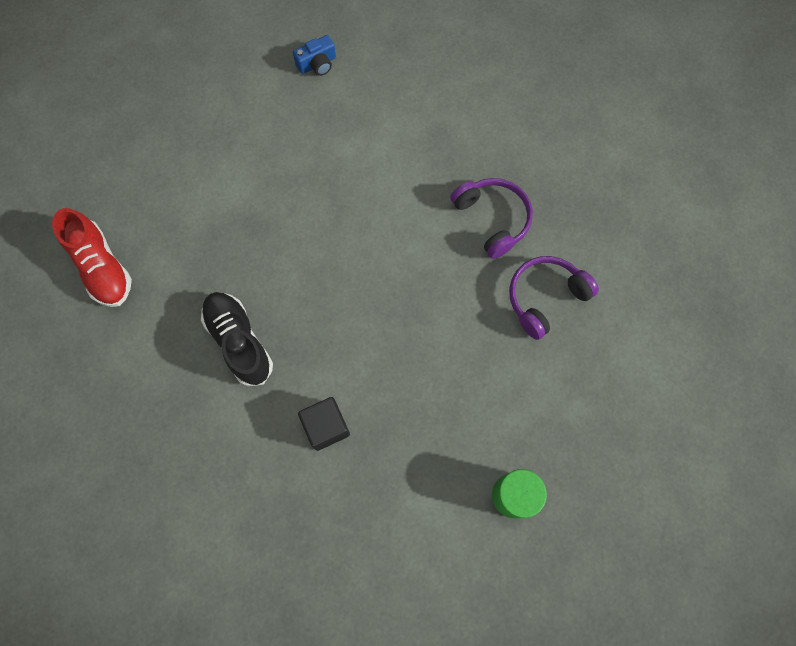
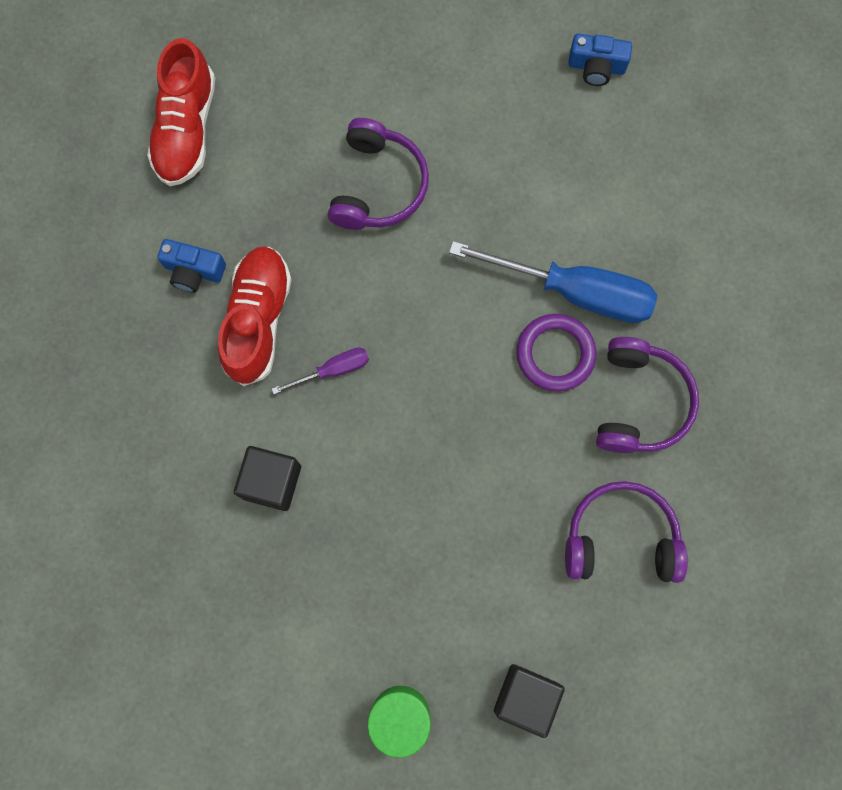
camera: 40 degrees right, 5 degrees up
(175, 344) = (194, 271): none -> blue camera
(239, 341) = (258, 320): black shoe -> red shoe
(248, 214) = (378, 186): none -> purple headphones
(308, 335) = (333, 370): none -> purple screwdriver
(407, 188) = (574, 291): none -> blue screwdriver
(426, 229) = (555, 354): none -> purple ring
(571, 425) = (525, 697): none -> black cube

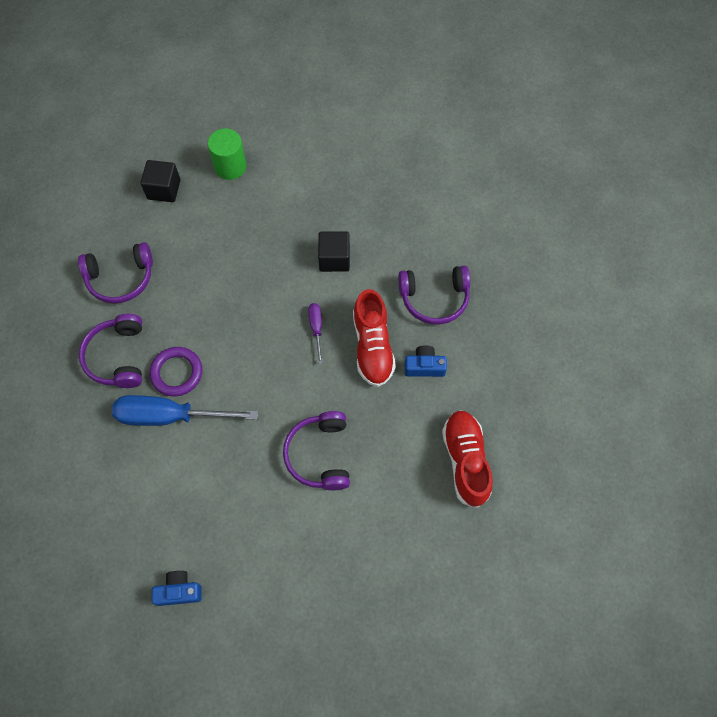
camera: 165 degrees right, 10 degrees down
(140, 372) = (434, 298): none -> purple headphones
(333, 370) = (316, 328): purple screwdriver -> purple screwdriver turned 120 degrees clockwise

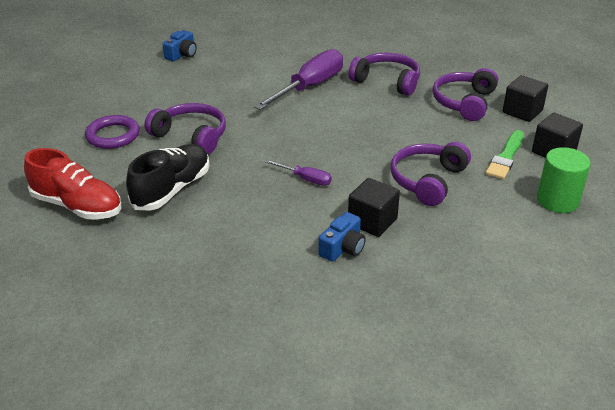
camera: 125 degrees right, 30 degrees down
(110, 231) = (522, 111): none -> black cube
(170, 416) = (309, 87): blue screwdriver -> purple screwdriver
(177, 373) = (343, 100): purple ring -> purple ring (113, 135)
(193, 215) = (506, 157): none -> green brush
(372, 347) = (248, 203): red shoe -> none
(397, 410) = (172, 189): none -> black shoe
(424, 366) = (190, 225): blue camera -> blue camera (343, 248)
(434, 298) = (251, 269): purple headphones -> purple headphones (427, 180)

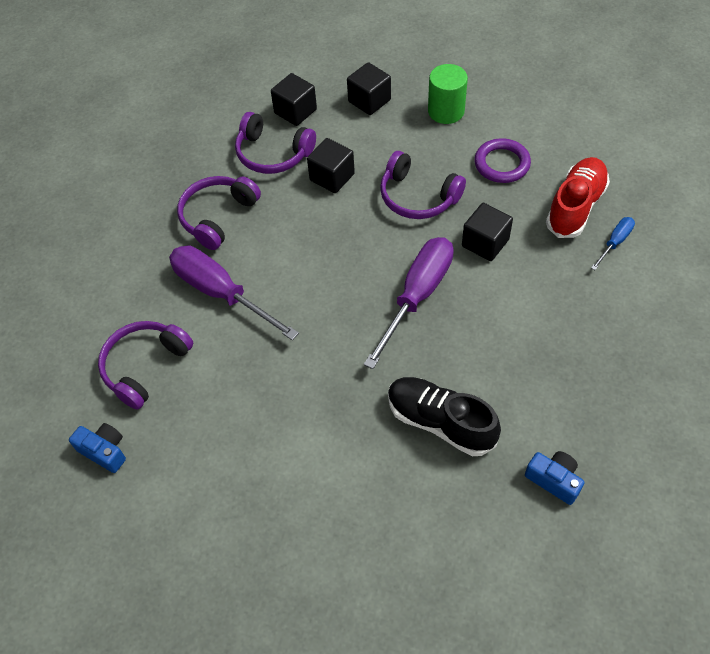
camera: 85 degrees left, 20 degrees up
(77, 206) = (476, 520): red shoe -> red shoe (575, 207)
(113, 135) = (323, 508): purple ring -> purple ring (502, 164)
(191, 136) = (329, 414): purple headphones -> purple headphones (145, 366)
(305, 179) = (417, 296): purple screwdriver -> purple screwdriver, size x2.10
(343, 248) = (525, 266): blue camera -> blue camera (554, 480)
(382, 320) = (615, 242): none -> blue screwdriver
(443, 132) = (332, 177): none -> black cube
(506, 157) = (378, 135): green brush -> none

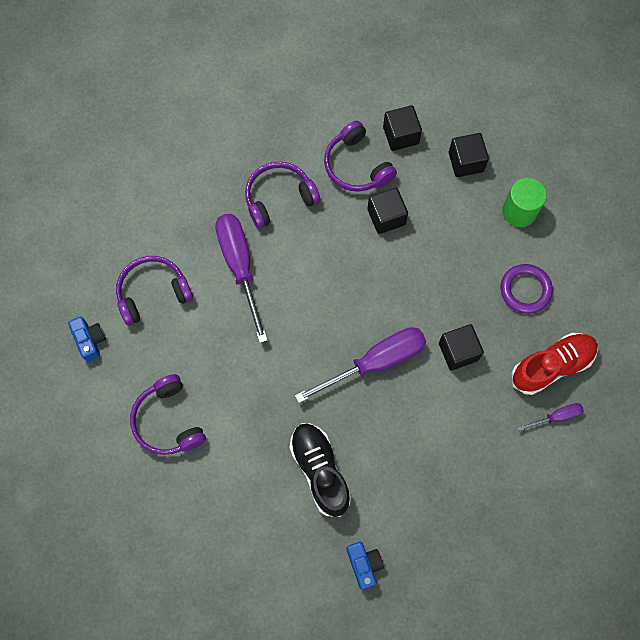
camera: 30 degrees right, 15 degrees up
(417, 197) = (438, 277): purple headphones -> purple headphones (168, 421)
(615, 242) = (556, 417): blue screwdriver -> purple screwdriver

